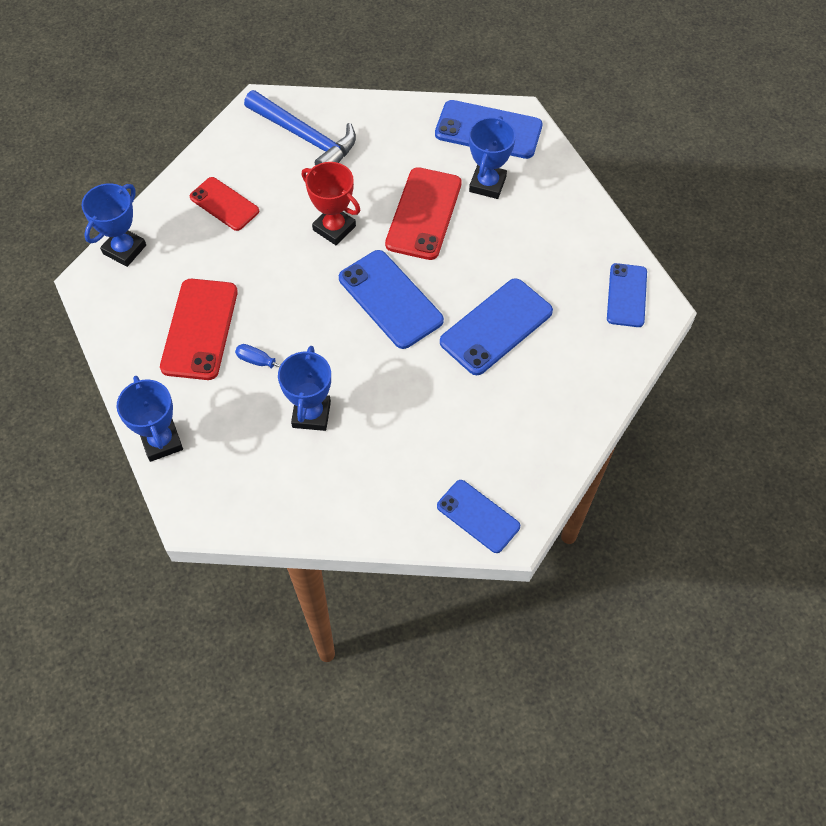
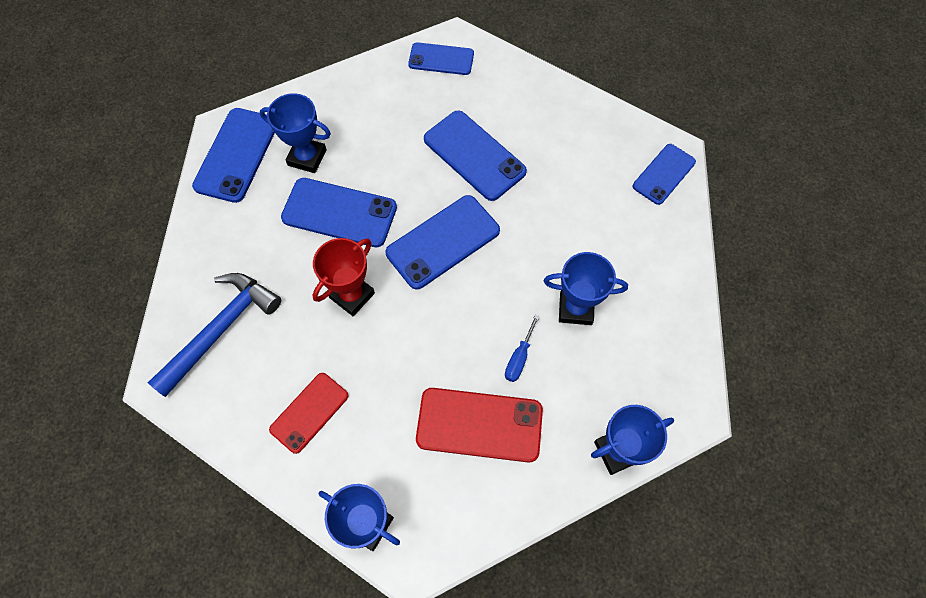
camera: 90 degrees left, 5 degrees up
(424, 214) = (339, 212): red phone -> blue phone

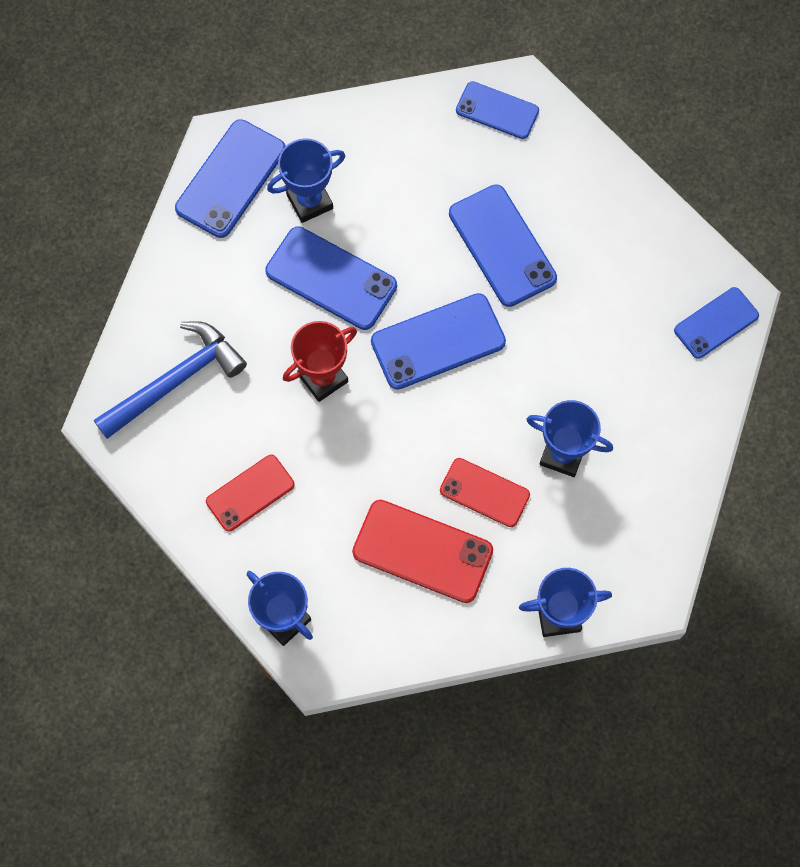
camera: 15 degrees right, 5 degrees up
(307, 157) = (309, 201): blue trophy -> blue trophy turned 60 degrees counterclockwise
(519, 358) = (484, 492): blue screwdriver -> red phone

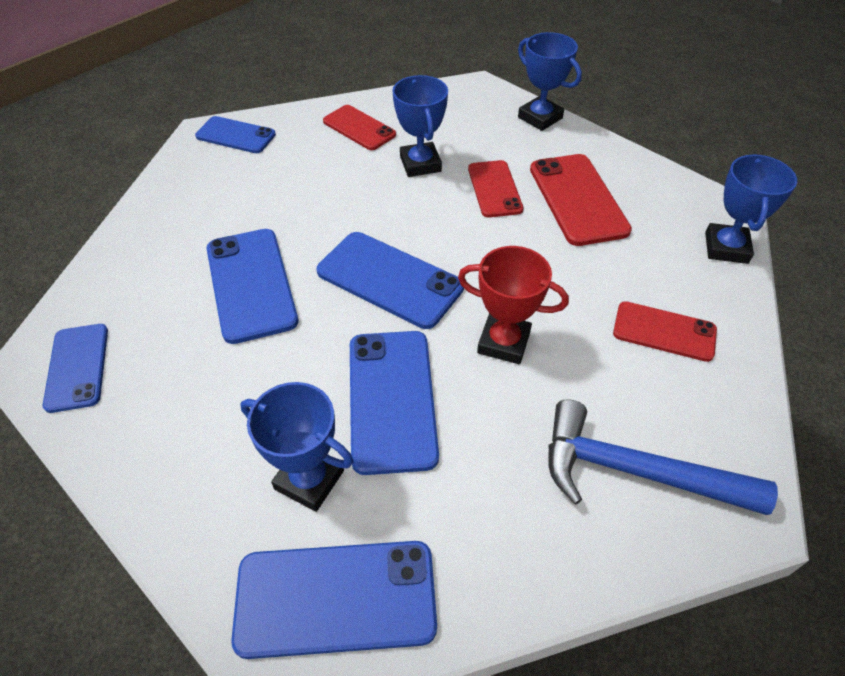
camera: 125 degrees left, 20 degrees down
(502, 246) = (251, 284): blue phone -> blue phone turned 45 degrees counterclockwise
(656, 436) = (359, 128): none -> red phone

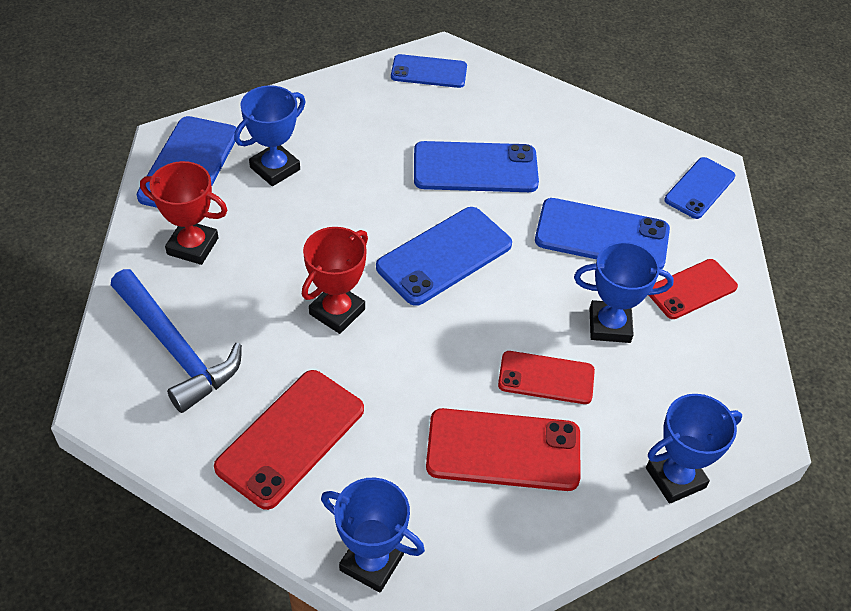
camera: 105 degrees right, 0 degrees up
(391, 399) = (317, 225): blue phone -> blue phone (602, 235)
(482, 522) = (192, 246): none -> red trophy
(635, 471) = (175, 348): blue hammer -> blue hammer turned 105 degrees clockwise
(664, 331) = (291, 438): red phone -> red phone, size x1.54

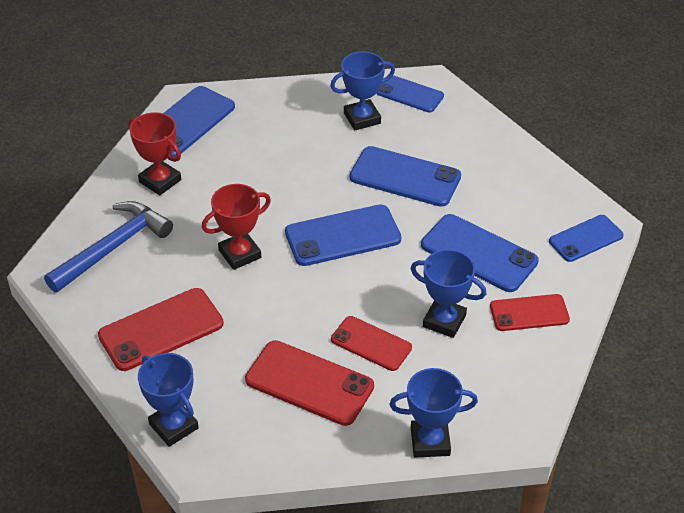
camera: 25 degrees right, 5 degrees down
(175, 348) = (113, 248): blue hammer -> blue hammer turned 120 degrees counterclockwise
(275, 168) = (248, 140): blue trophy -> blue trophy (362, 118)

